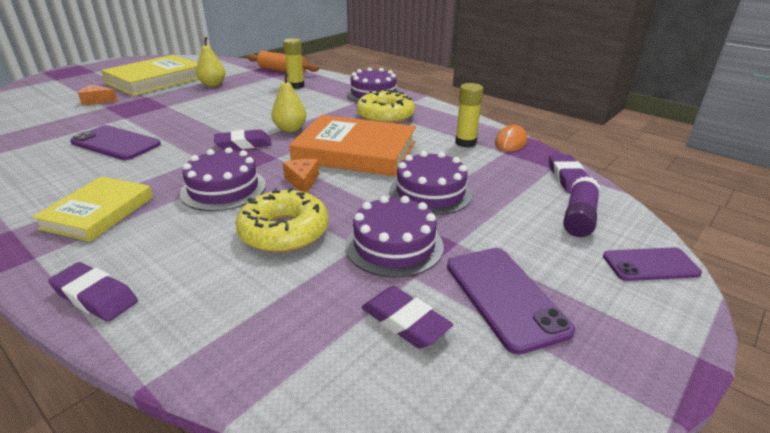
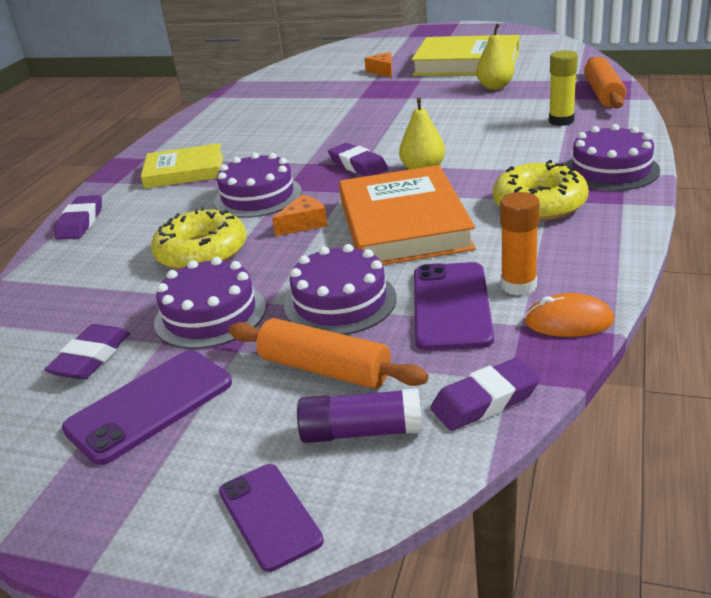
camera: 70 degrees right, 0 degrees up
(116, 143) = (303, 120): purple phone -> purple phone (451, 306)
(465, 143) = (518, 285): yellow glue stick -> orange glue stick
(507, 215) = (325, 369): none -> orange rolling pin

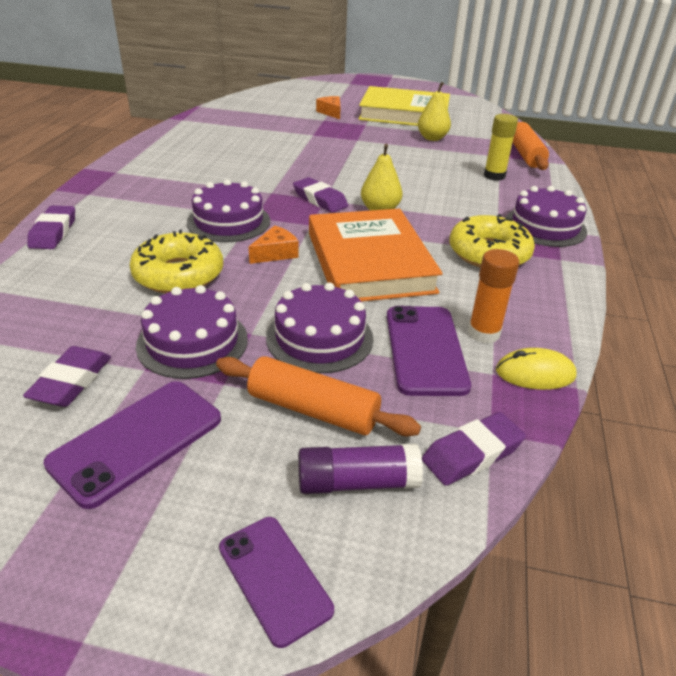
camera: 10 degrees left, 5 degrees up
(184, 171) = (155, 189): yellow book -> none
(568, 321) = (535, 373): orange mouse -> yellow mouse

